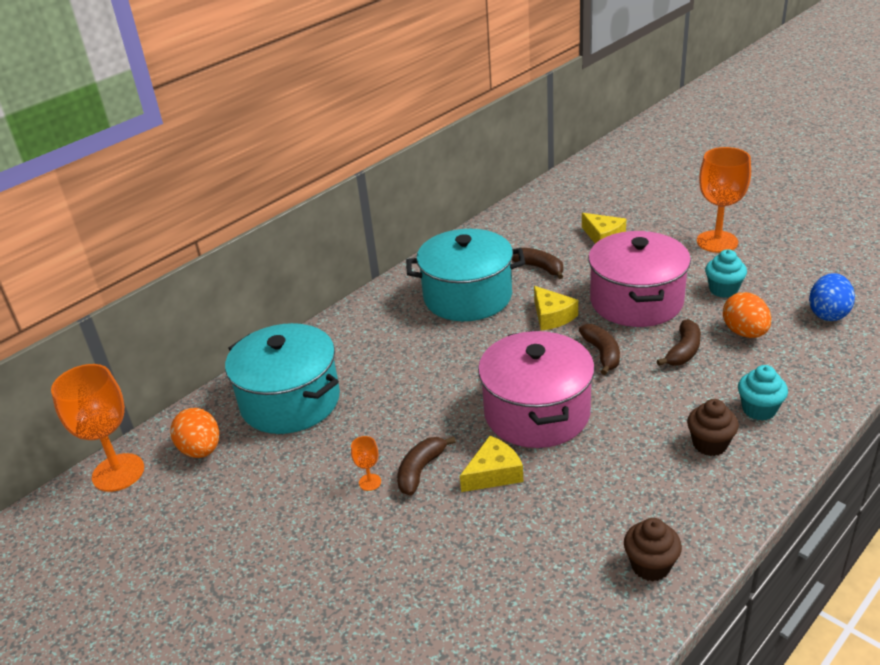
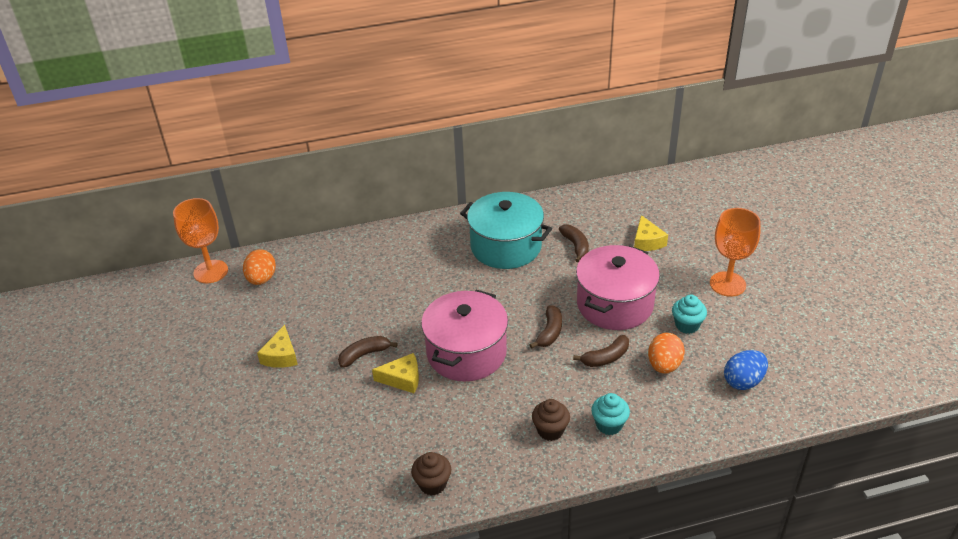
camera: 30 degrees right, 5 degrees up
(290, 401) = (334, 271): turquoise pot -> none
(370, 482) = (331, 347): orange goblet -> none
(552, 316) = (546, 288): yellow cheese -> yellow cheese (281, 356)

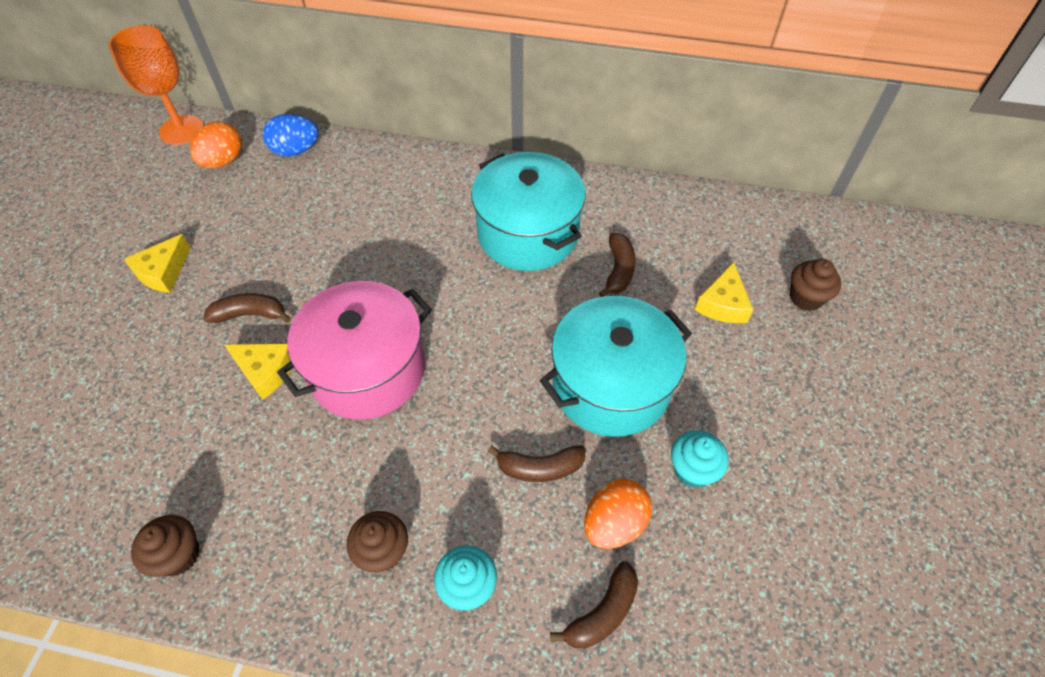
camera: 25 degrees right, 15 degrees up
(550, 332) = (493, 389): brown banana -> brown banana (602, 613)
(615, 304) = (611, 385): pink pot -> turquoise pot
(689, 221) = (806, 298): none -> brown cupcake
(727, 284) = (799, 427): orange goblet -> none
(743, 381) = (717, 616): blue egg -> blue egg (295, 150)

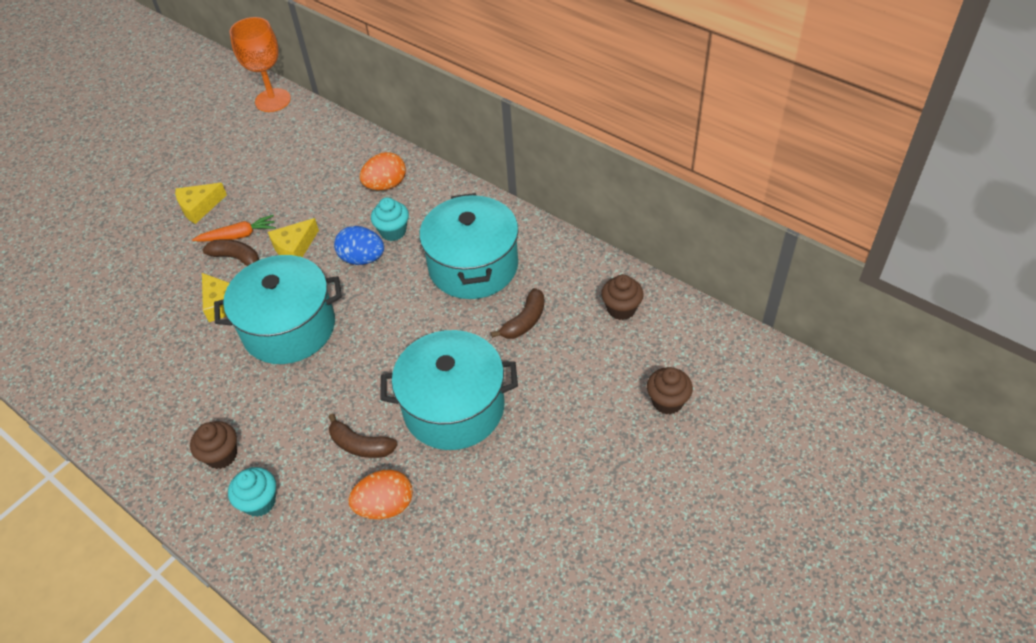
camera: 30 degrees right, 5 degrees down
(179, 555) = (101, 403): brown cupcake -> brown cupcake (621, 309)
(223, 161) = (287, 134): orange egg -> orange egg (386, 185)
(235, 288) = (238, 236): none -> orange carrot
(295, 150) = (342, 141): blue egg -> blue egg (362, 259)
(367, 369) = (289, 327): pink pot -> turquoise pot
(602, 613) = (335, 561): brown banana -> none
(692, 470) = (470, 494): turquoise cupcake -> turquoise cupcake (393, 231)
(722, 304) = (590, 380): yellow cheese -> yellow cheese (294, 247)

